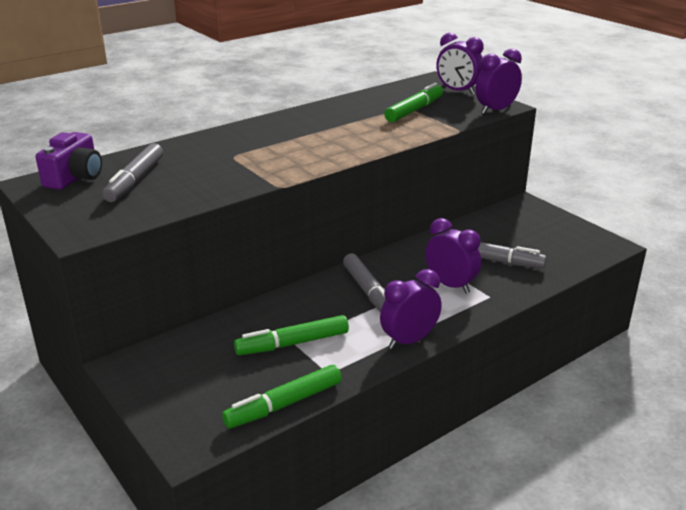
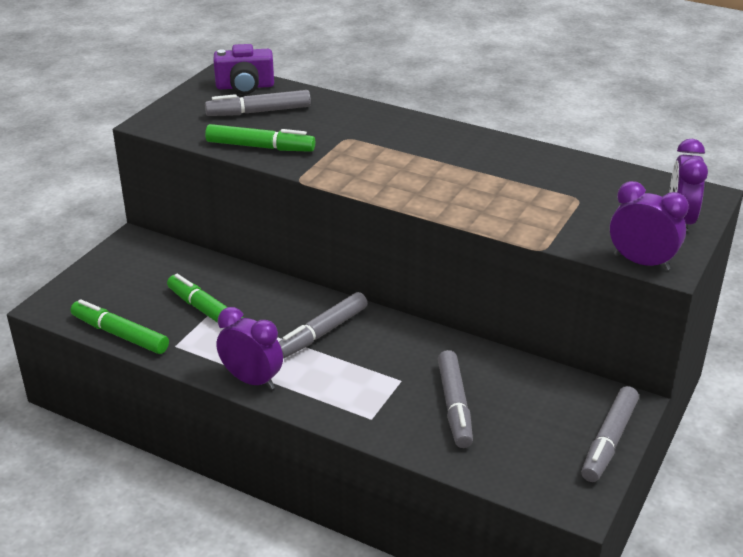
camera: 65 degrees right, 5 degrees up
(414, 110) = (576, 206): green marker -> green marker (260, 147)
(450, 285) = (374, 384): purple clock -> none
(557, 219) = (608, 441): none -> grey marker

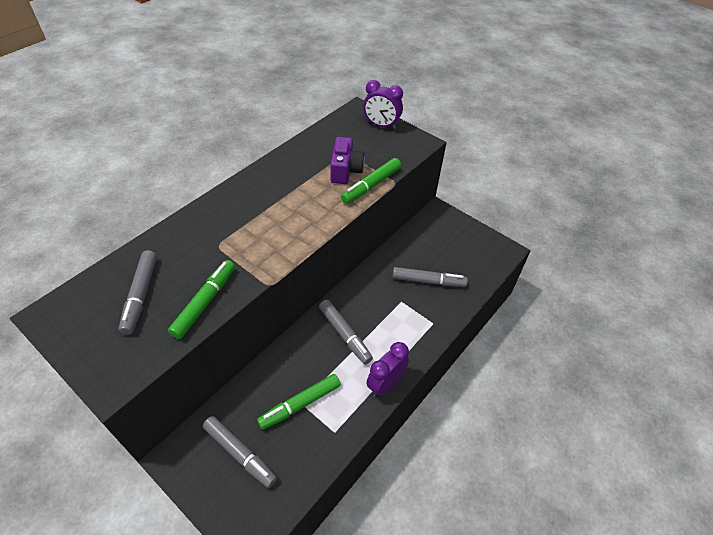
camera: 80 degrees left, 15 degrees up
(120, 334) = (309, 474): green marker -> green marker (371, 185)
(245, 86) = (84, 299): purple camera -> purple camera (345, 170)
(608, 441) = (464, 226): grey marker -> grey marker (240, 454)
(641, 262) = (416, 149): purple clock -> none

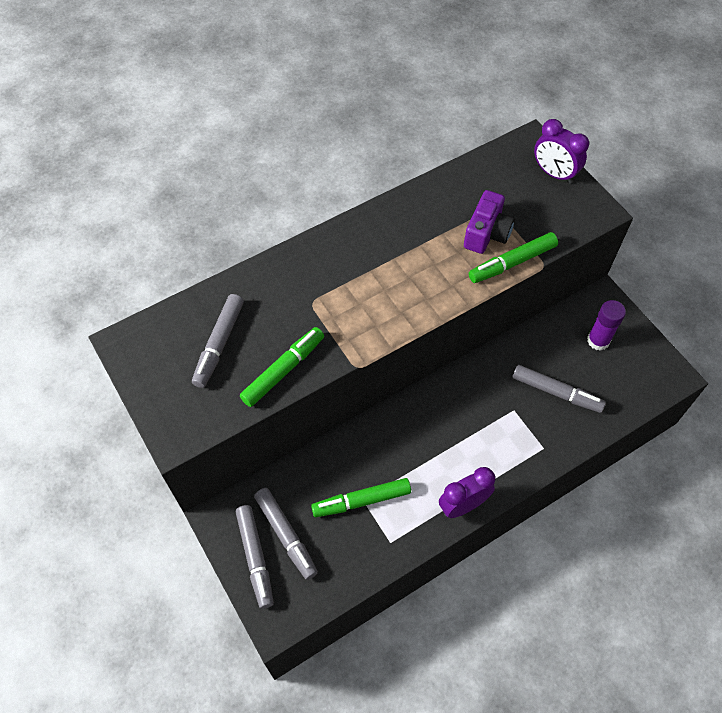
camera: 20 degrees right, 10 degrees up
(344, 334) = (433, 433): grey marker -> grey marker (255, 558)
(445, 239) = (598, 340): none -> purple glue stick

